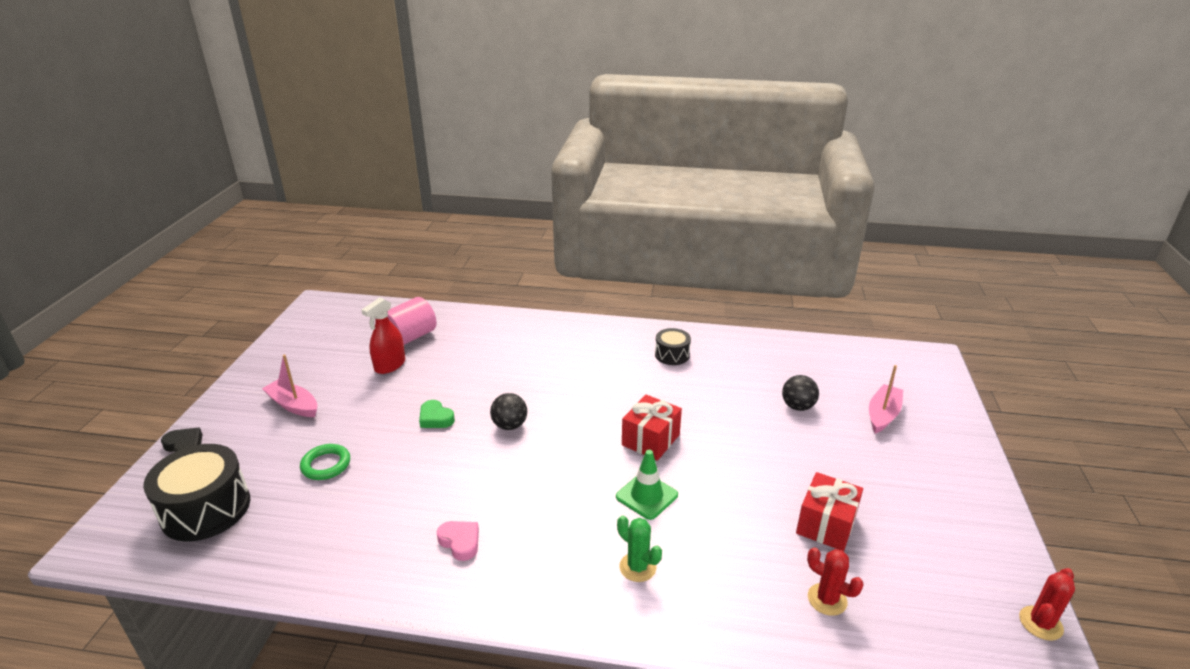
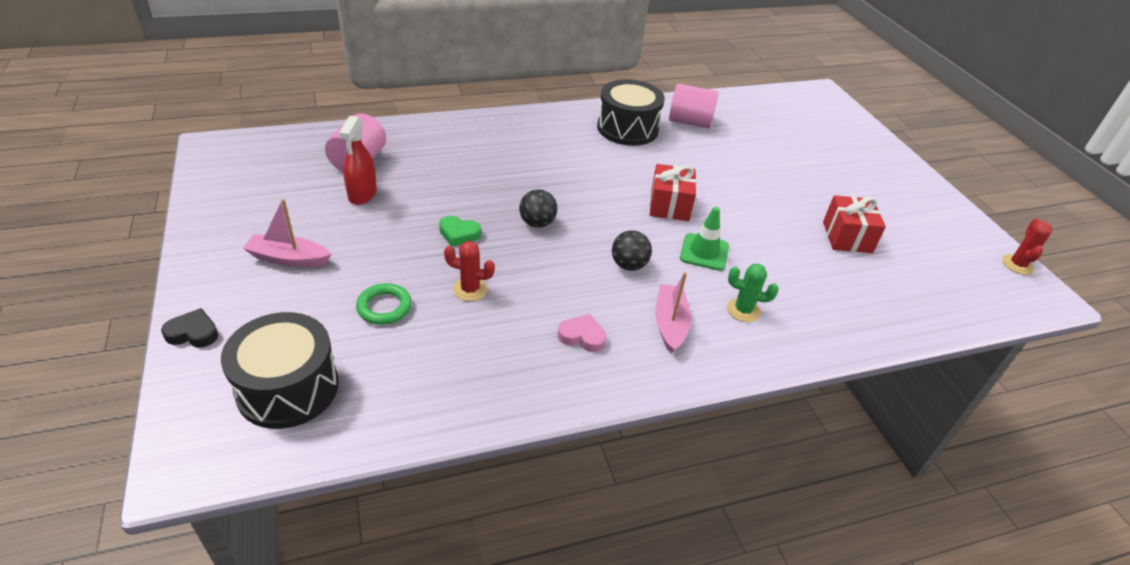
camera: 30 degrees left, 10 degrees up
(672, 355) = (627, 128): black drum -> black drum, size x1.84
(743, 361) = (689, 122): none -> pink cylinder
(797, 406) = (759, 151): black ball -> black ball (629, 265)
(827, 599) = (888, 291): red cactus -> red cactus (470, 289)
(883, 415) = (822, 144): pink boat -> pink boat (670, 324)

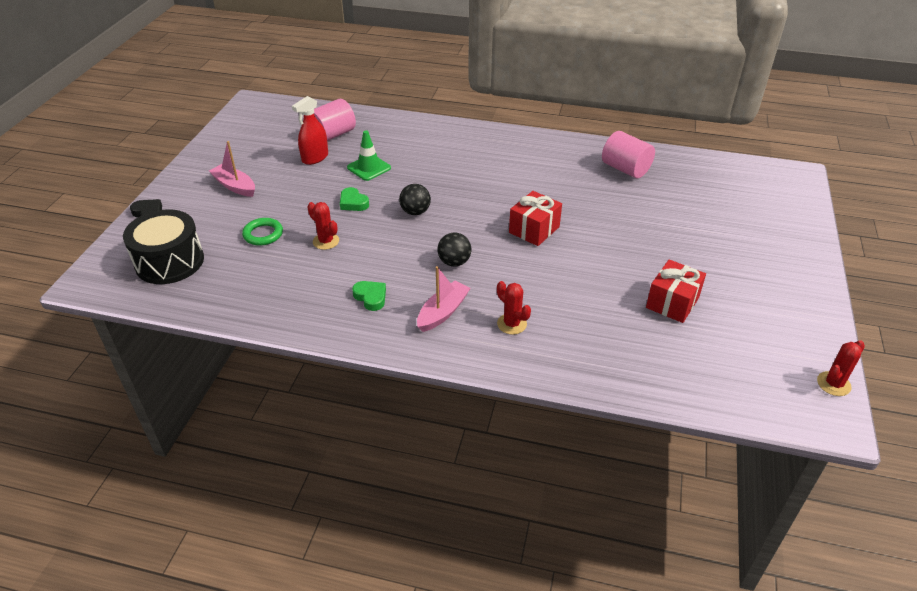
camera: 35 degrees right, 0 degrees up
(582, 336) = (371, 297): pink heart -> green heart
(627, 128) = (562, 161): black drum -> none
(704, 252) = (525, 272): green traffic cone -> green traffic cone (369, 168)
(743, 310) = (511, 324): green cactus -> red cactus

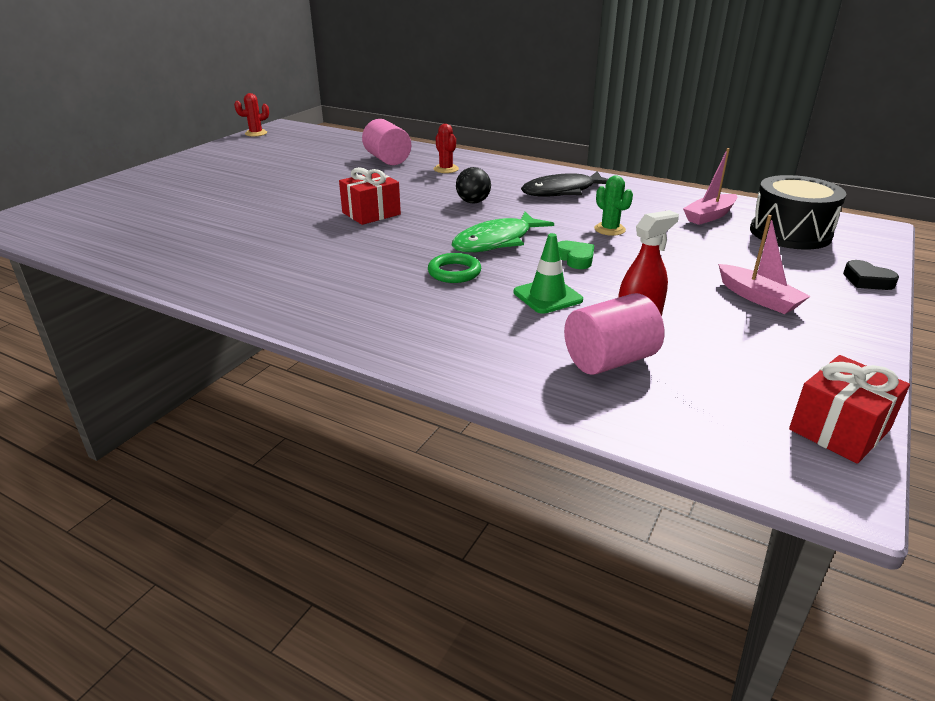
camera: 165 degrees left, 10 degrees down
(263, 234) = (688, 243): green ring -> green ring (454, 272)
(326, 241) = (609, 229): red cactus -> green cactus
(371, 297) = (563, 191): green heart -> black fish
(415, 212) = (496, 241): black ball -> green fish
(443, 312) = (500, 179): pink boat -> pink boat (709, 216)
(625, 169) = (190, 250): pink cylinder -> pink cylinder (387, 159)
(672, 302) = (305, 165): red gift -> red gift (839, 430)

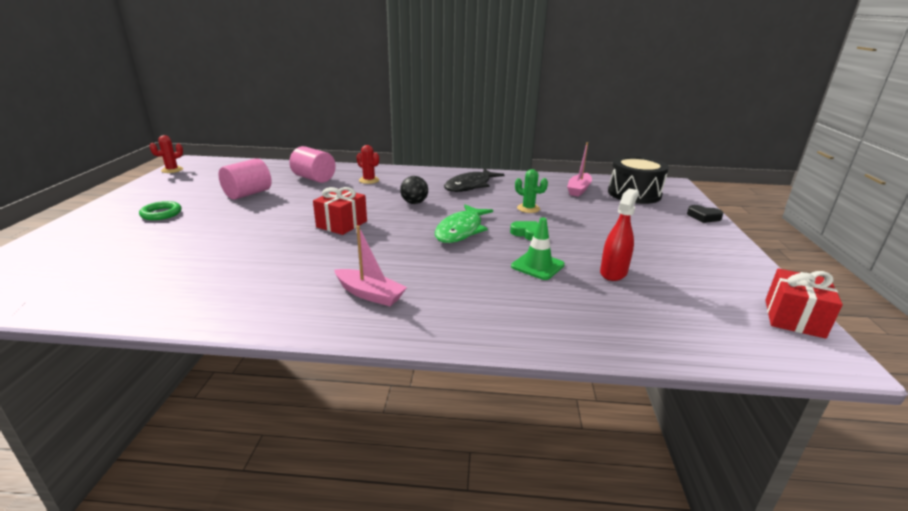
camera: 25 degrees left, 5 degrees down
(454, 272) = (454, 260): green ring -> green ring (161, 214)
(609, 360) = (625, 305): pink cylinder -> pink cylinder (248, 194)
(758, 298) = (662, 240): pink boat -> pink boat (370, 294)

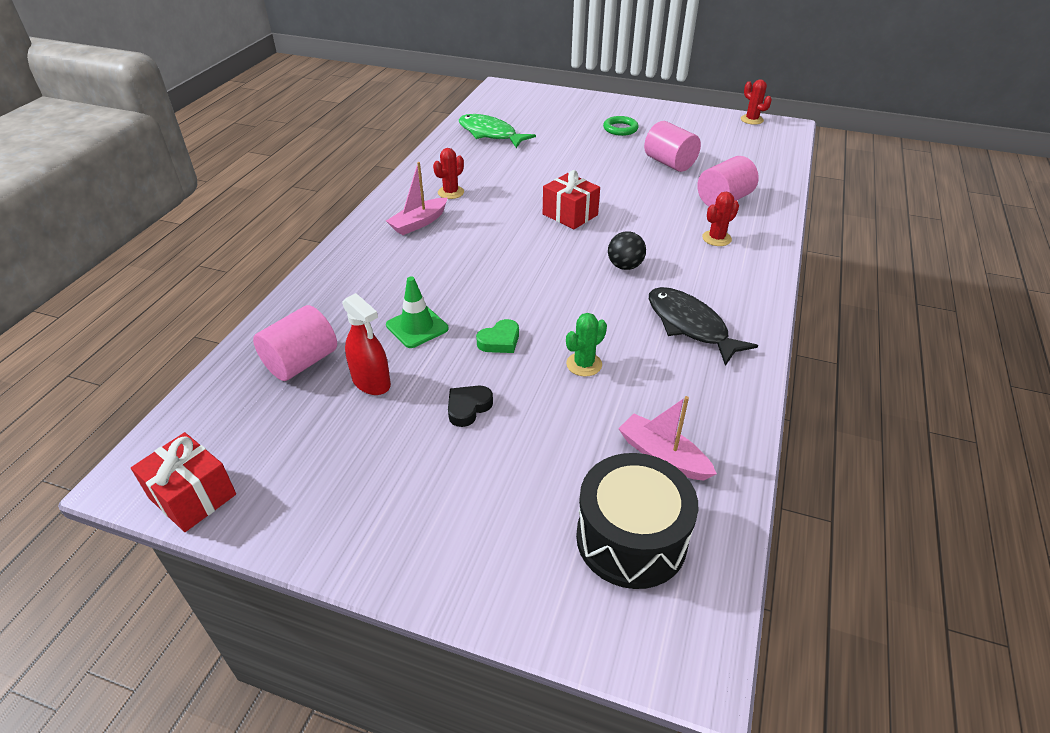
camera: 105 degrees right, 15 degrees up
(297, 286) = (451, 192): none -> red cactus
(461, 230) = (528, 290): green fish -> green fish (490, 134)
(626, 310) = (301, 362): none -> pink cylinder
(703, 217) = (489, 597): black heart -> black heart (468, 408)

